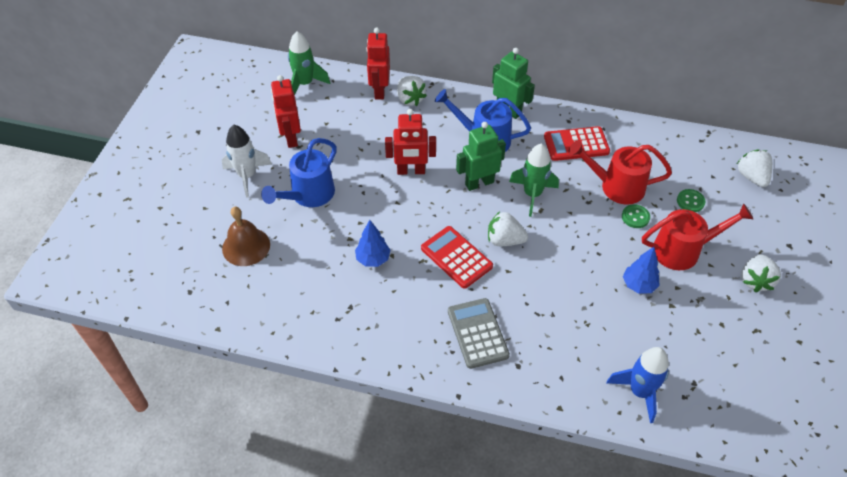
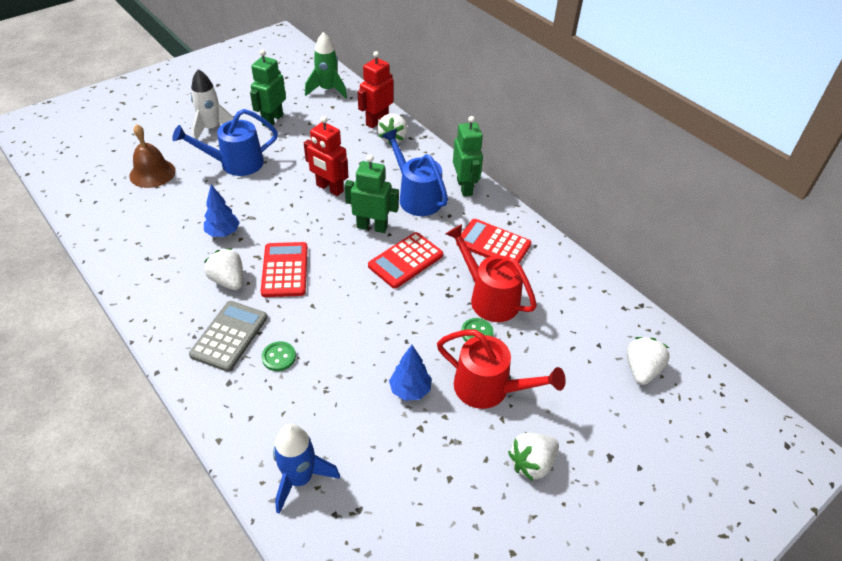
camera: 35 degrees right, 5 degrees down
(290, 138) = (272, 120): red robot -> green robot
(504, 240) = (339, 281): white strawberry -> white strawberry (228, 281)
(532, 194) = (405, 260): green rocket -> red calculator
(690, 201) = (548, 352): green button -> green button (279, 357)

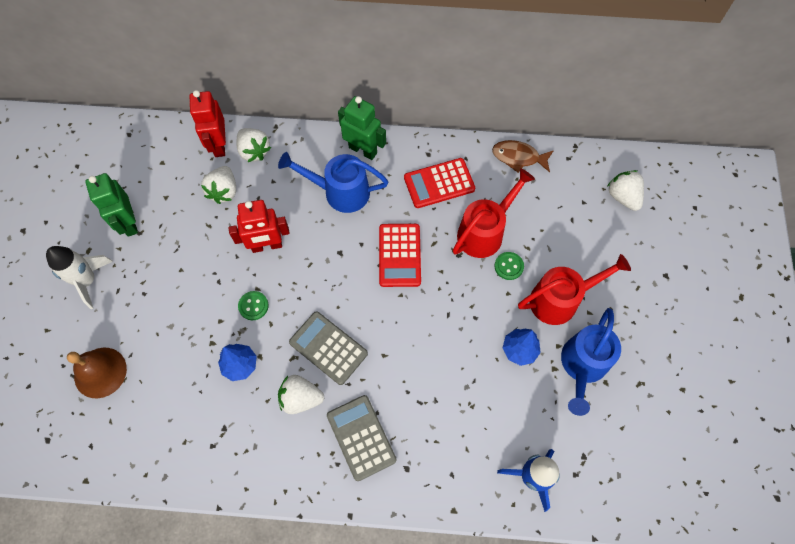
camera: 45 degrees left, 20 degrees up
(235, 164) = (159, 295): blue watering can -> blue watering can (582, 366)
(279, 357) = (413, 416): green button -> green button (253, 306)
(285, 270) = (328, 348): red calculator -> grey calculator
(327, 90) = (134, 148): green rocket -> none
(372, 227) = (342, 249): green robot -> none
(488, 297) = (485, 231): red watering can -> red watering can turned 135 degrees clockwise
(532, 463) = (635, 324): white strawberry -> white strawberry (224, 191)
(580, 276) = (518, 157): none -> brown fish

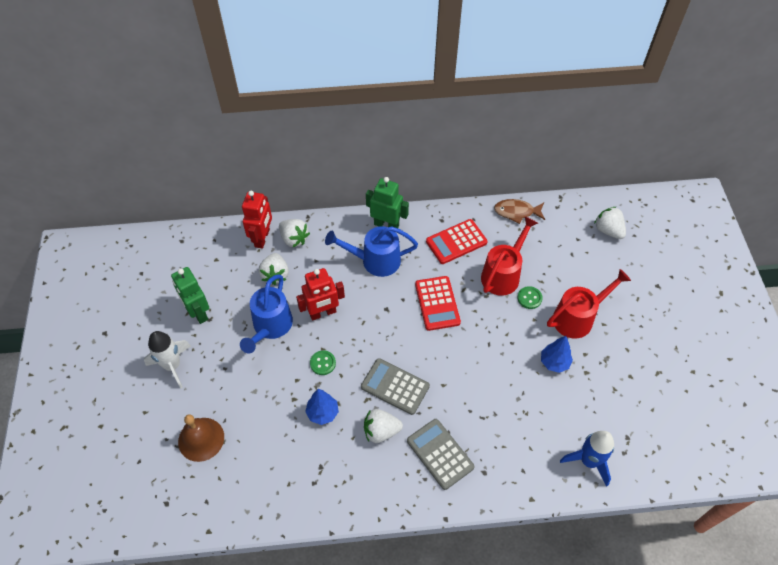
camera: 10 degrees left, 10 degrees down
(219, 145) = (262, 238): red robot -> red robot turned 150 degrees counterclockwise
(582, 366) = (608, 367): blue watering can -> blue watering can (270, 327)

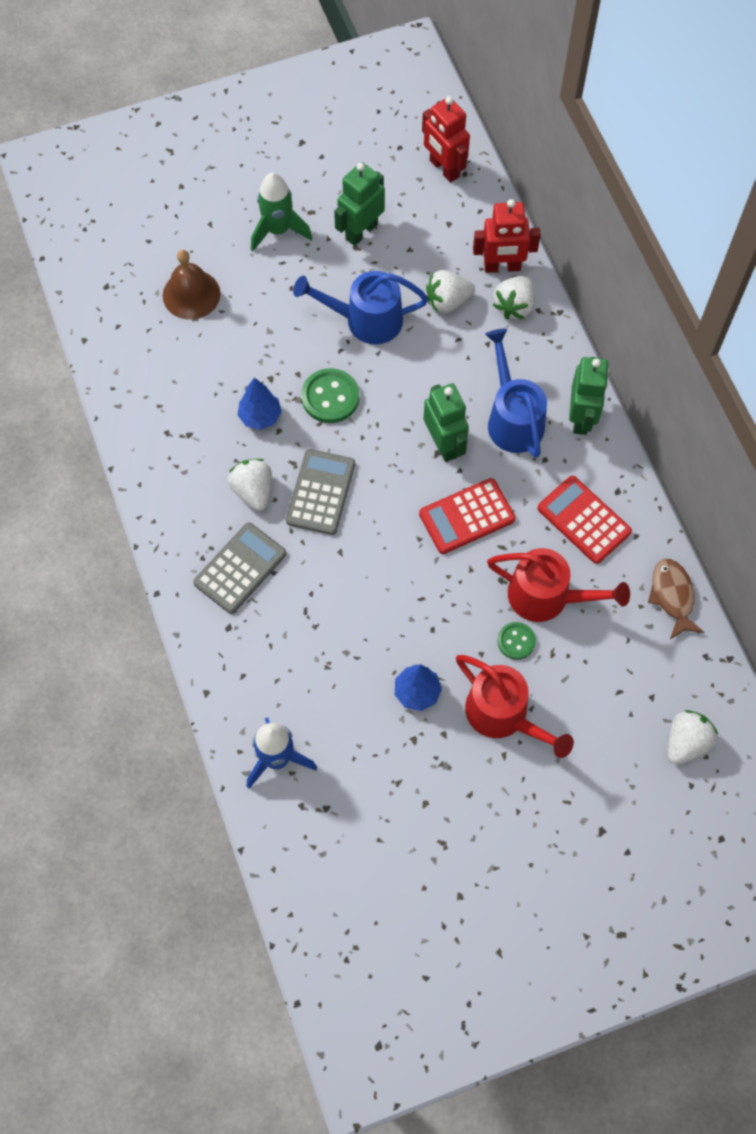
camera: 75 degrees right, 10 degrees up
(172, 366) = (278, 230): white rocket -> green rocket
(323, 313) = (405, 376): red robot -> red robot (444, 169)
(323, 363) = (330, 397): green button -> green button, size x1.63
(381, 303) = (444, 444): none -> green robot

